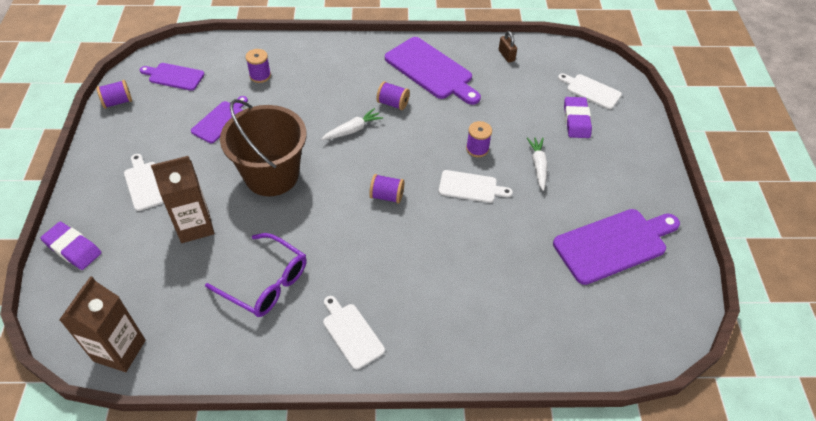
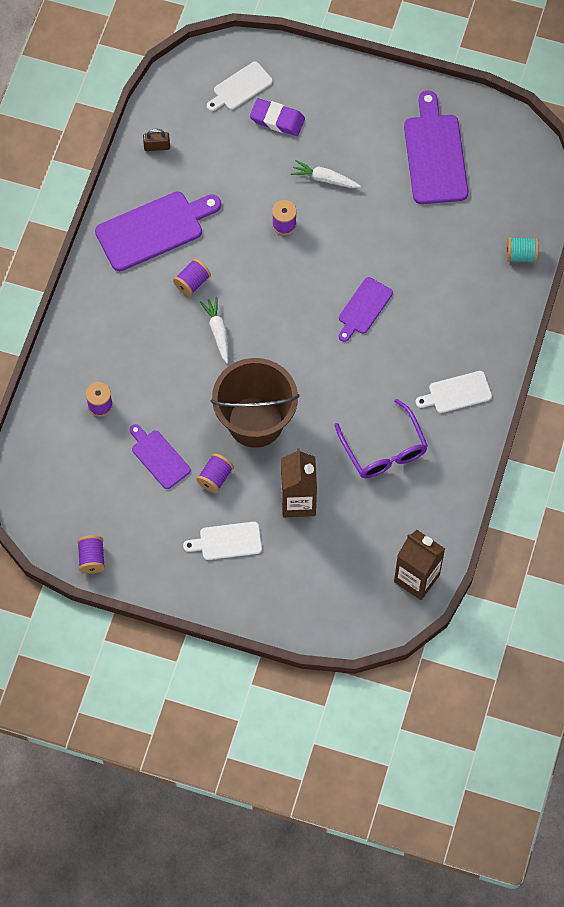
camera: 70 degrees left, 15 degrees up
(73, 248) = (290, 612): purple eraser -> none
(174, 76) = (69, 495): purple cutting board -> purple cutting board (363, 308)
(266, 283) = (384, 450): purple glasses -> purple glasses turned 105 degrees clockwise
(387, 196) = (317, 324): purple spool -> purple spool (215, 477)
(470, 187) = (331, 247): white cutting board -> none
(542, 354) = (521, 255): none -> turquoise spool

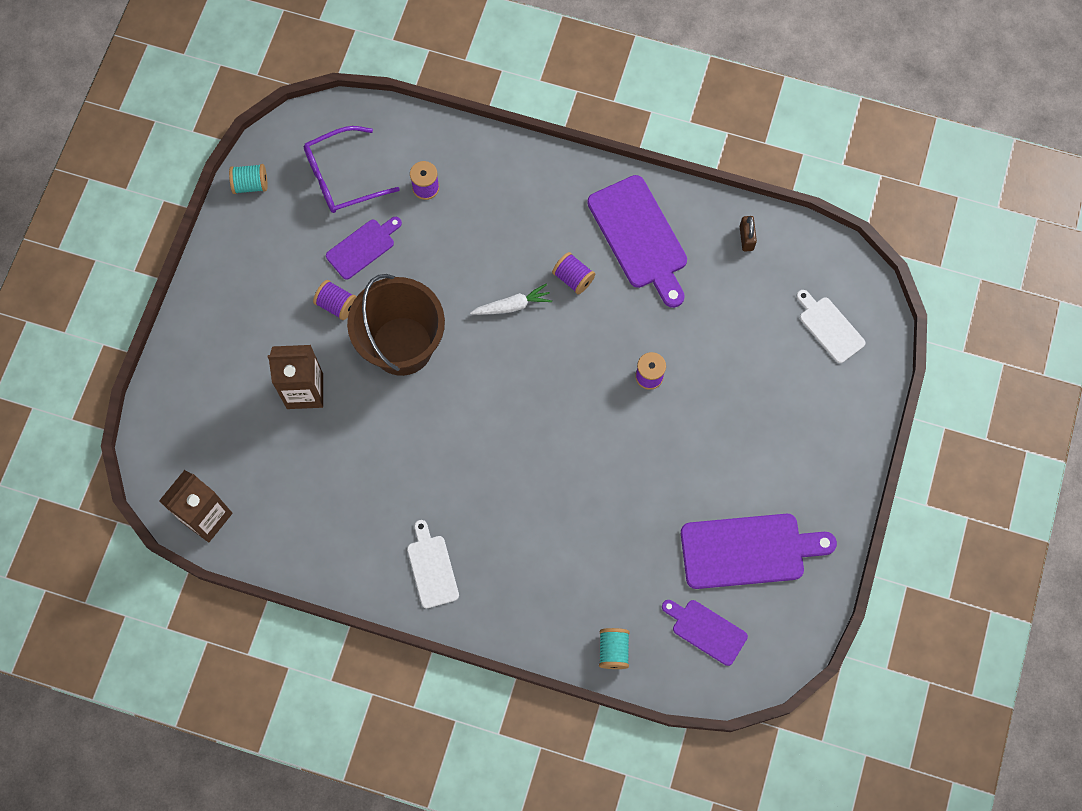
camera: 90 degrees right, 5 degrees up
(92, 558) = (251, 184): purple spool -> turquoise spool
(227, 541) = (262, 317): white cutting board -> none
(277, 119) = (788, 368): purple eraser -> none
(325, 179) = (710, 422): white carrot -> none
(363, 308) = (542, 464): purple cutting board -> purple cutting board (706, 630)
(384, 450) = (363, 484): purple glasses -> purple glasses (341, 177)

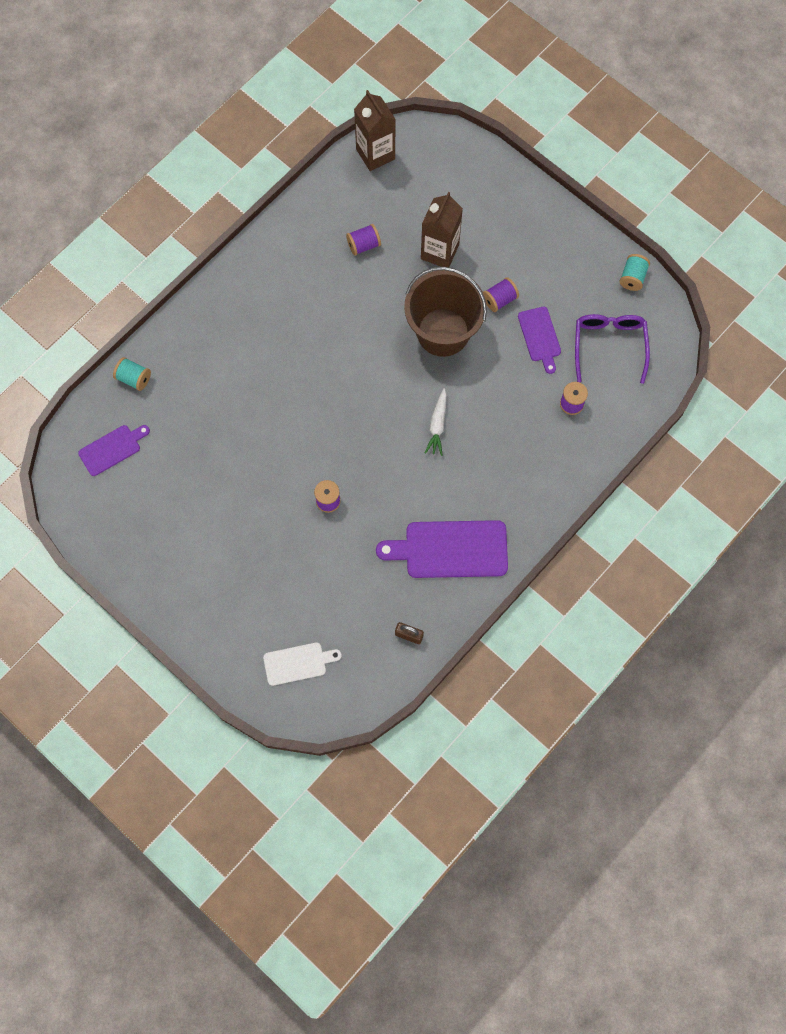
camera: 115 degrees right, 0 degrees up
(432, 568) = (260, 283): white cutting board -> none
(573, 278) = (439, 481): purple spool -> purple spool (363, 245)
(748, 551) = (153, 508): purple cutting board -> none

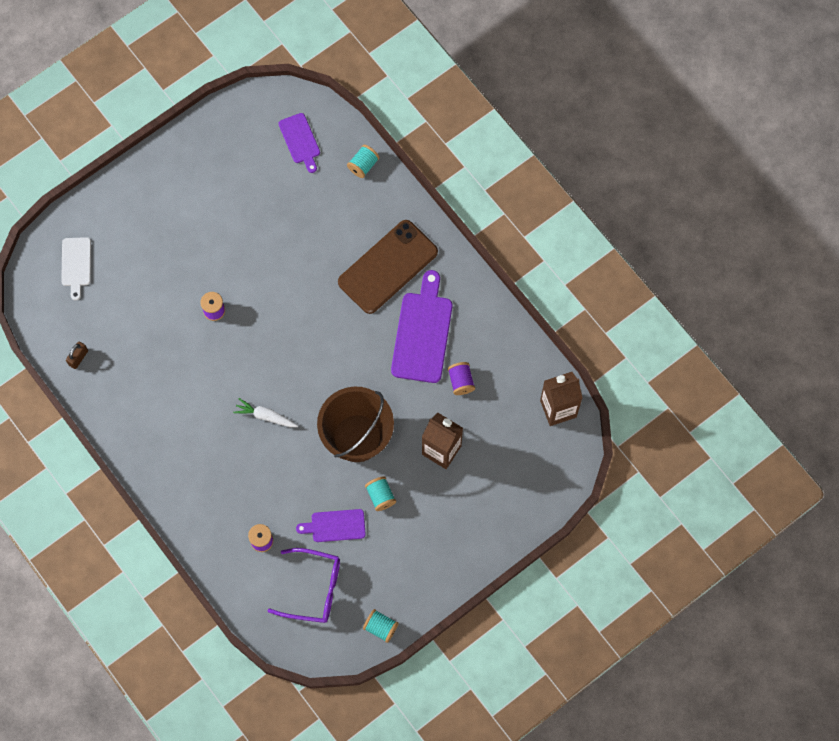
camera: 100 degrees right, 0 degrees up
(249, 334) = (388, 267): none -> brown phone
(450, 549) = (146, 406): purple cutting board -> purple cutting board (422, 333)
(499, 300) = (380, 496): purple spool -> turquoise spool

